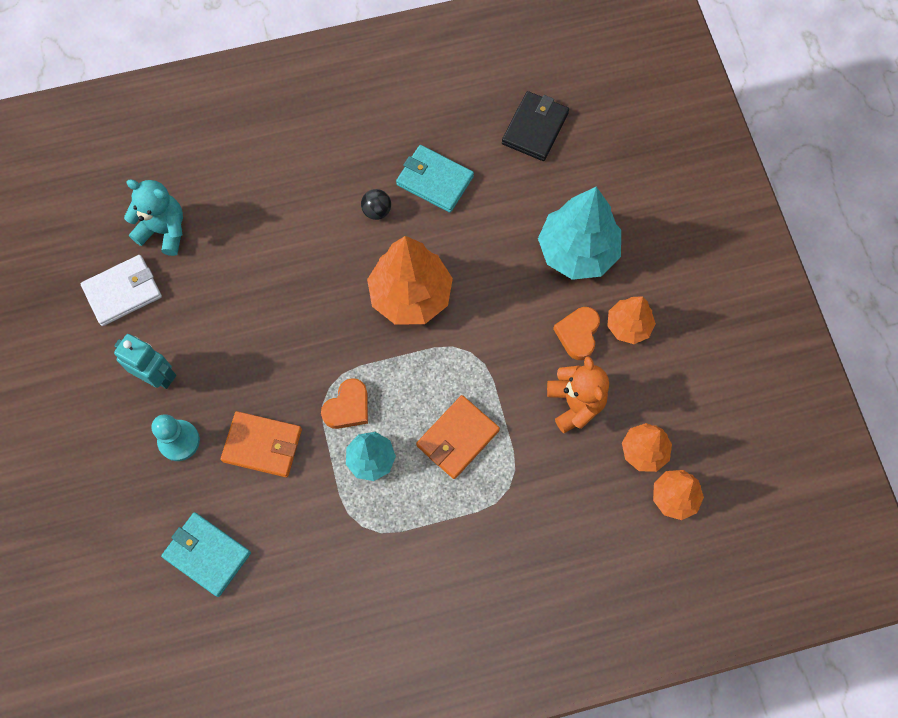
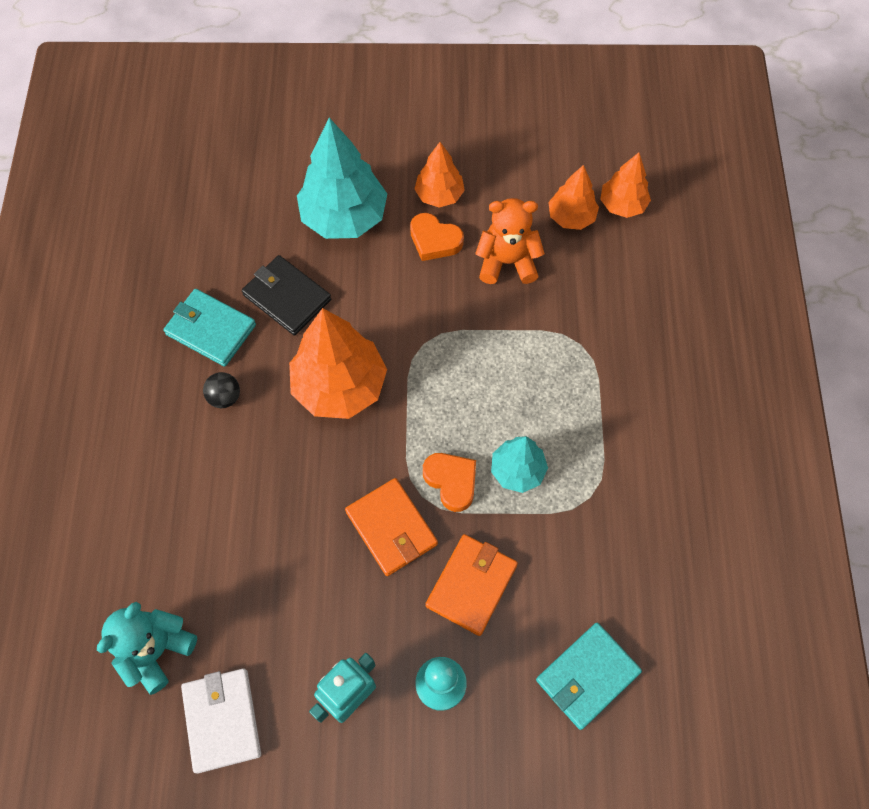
camera: 75 degrees left, 5 degrees down
(434, 180) = (211, 329): turquoise wallet -> turquoise wallet turned 75 degrees clockwise
(457, 438) = (515, 379): orange wallet -> orange wallet (391, 528)
(535, 128) = (188, 218): black wallet -> black wallet (287, 297)

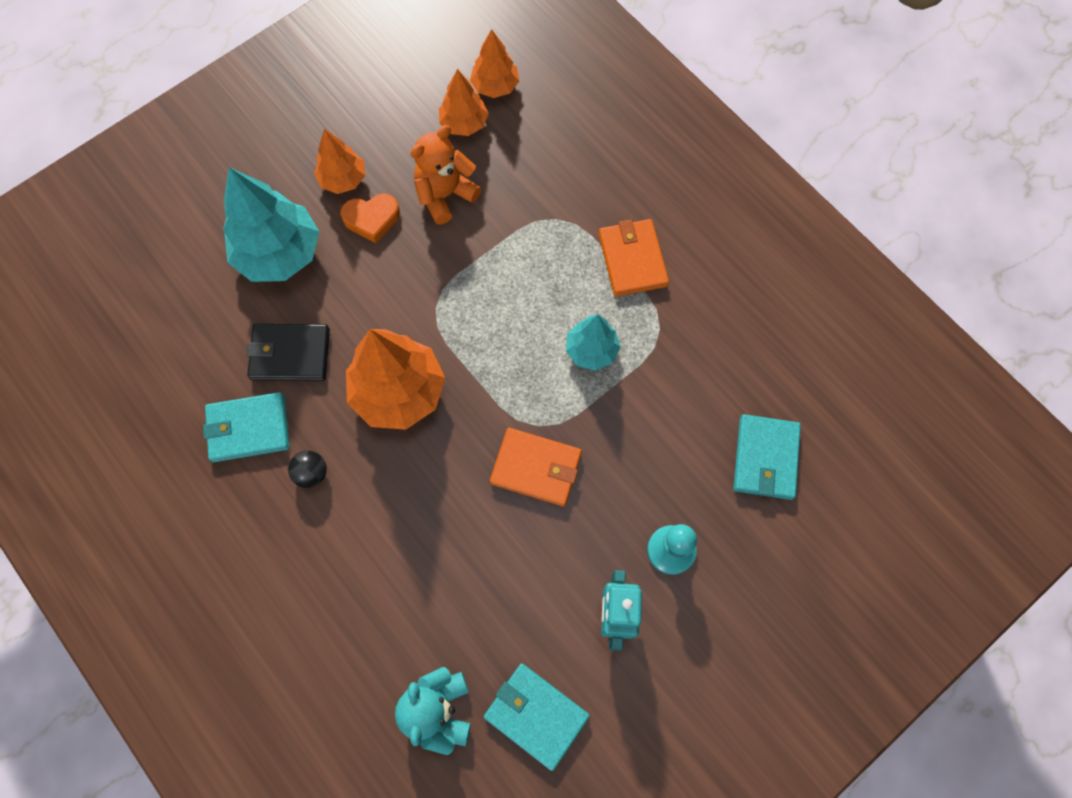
camera: 40 degrees left, 5 degrees up
(222, 720) = (536, 715): white wallet -> turquoise wallet
(451, 481) = (550, 397): orange heart -> none
(471, 585) = (631, 461): orange wallet -> orange wallet (632, 259)

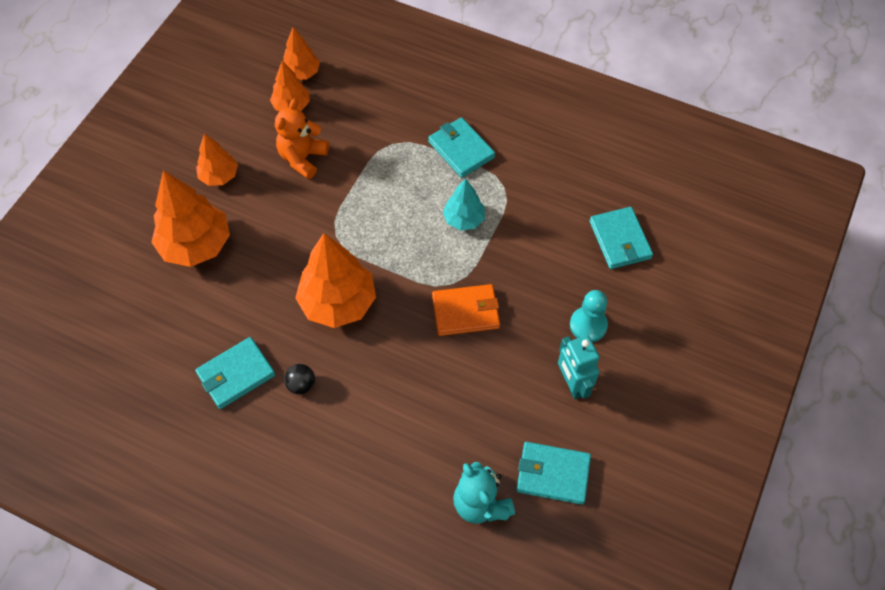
camera: 25 degrees left, 10 degrees down
(279, 253) = (196, 245): turquoise tree -> orange tree
(290, 354) = (241, 310): black wallet -> none
(372, 219) = (256, 195): orange heart -> none
(632, 259) = (461, 149): orange wallet -> turquoise wallet

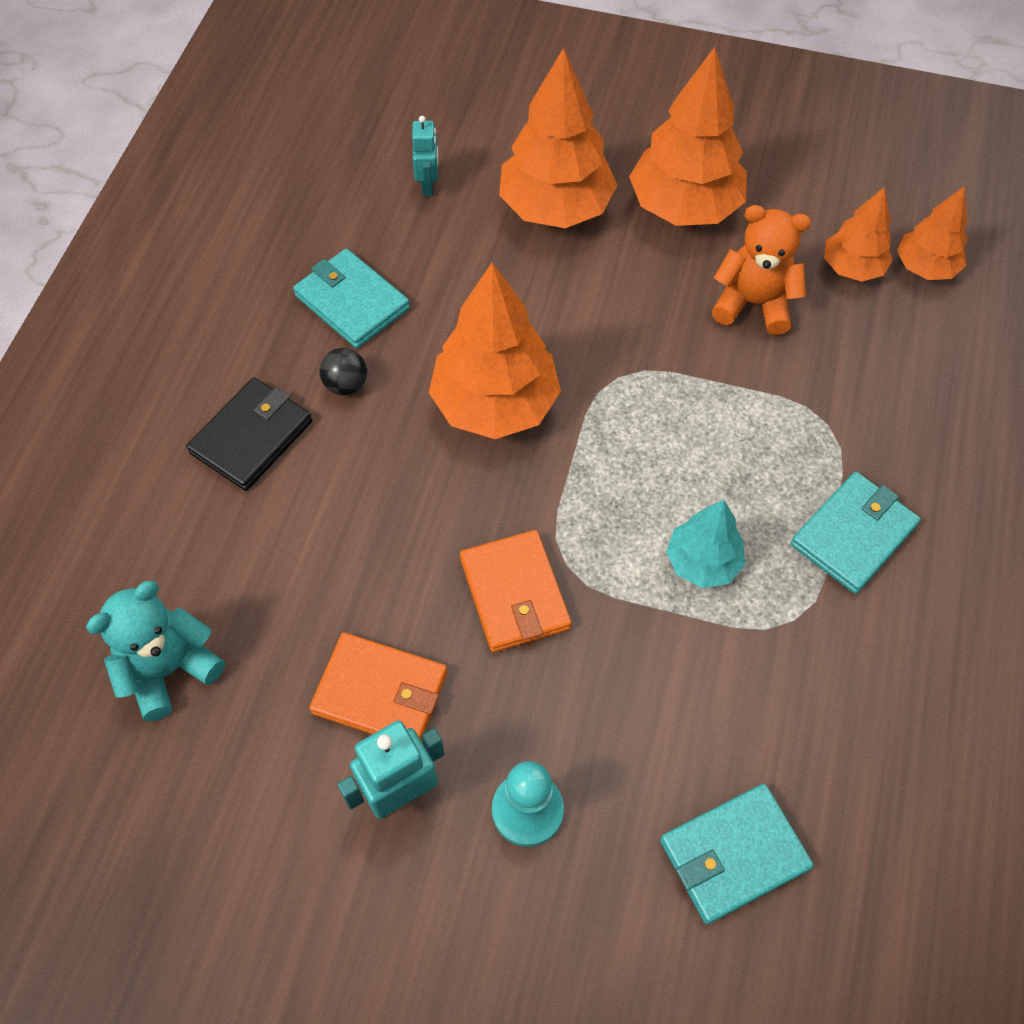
camera: 80 degrees right, 0 degrees up
(150, 316) = (428, 185): none -> turquoise robot
(219, 176) = (684, 207): orange tree -> orange tree, size x1.77
(327, 445) = (252, 437): none -> black wallet
(513, 388) = (380, 692): none -> orange wallet
(553, 474) = (226, 779): turquoise wallet -> none

